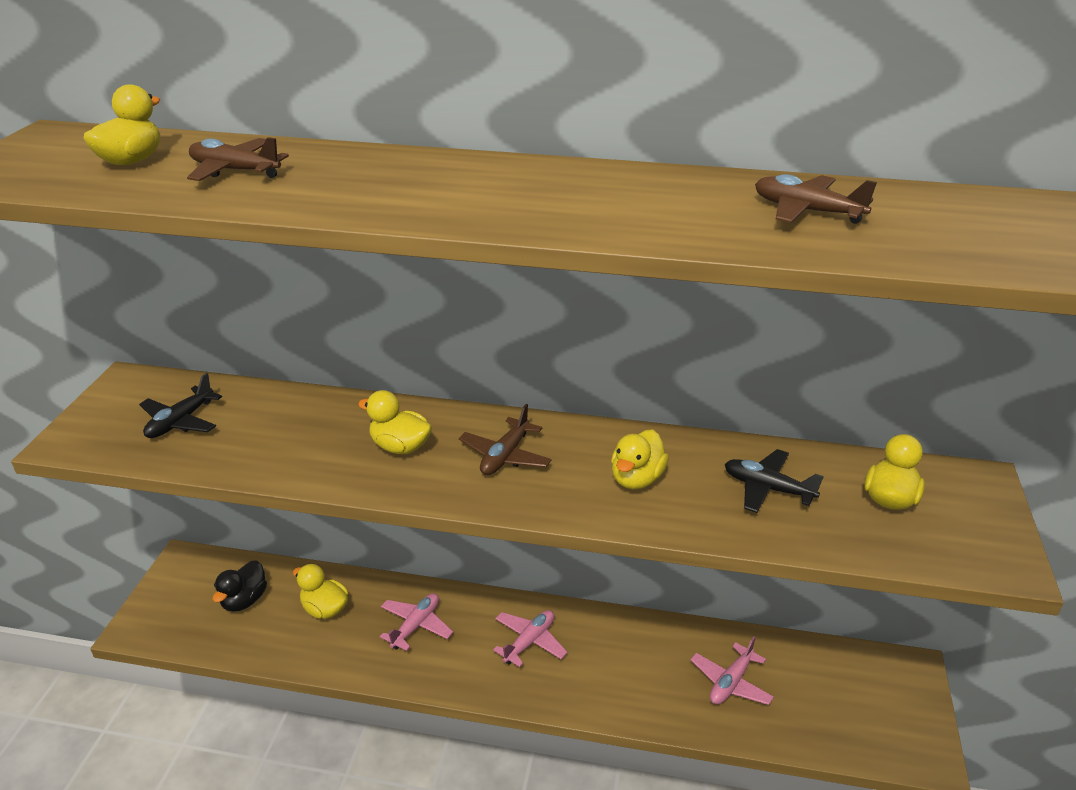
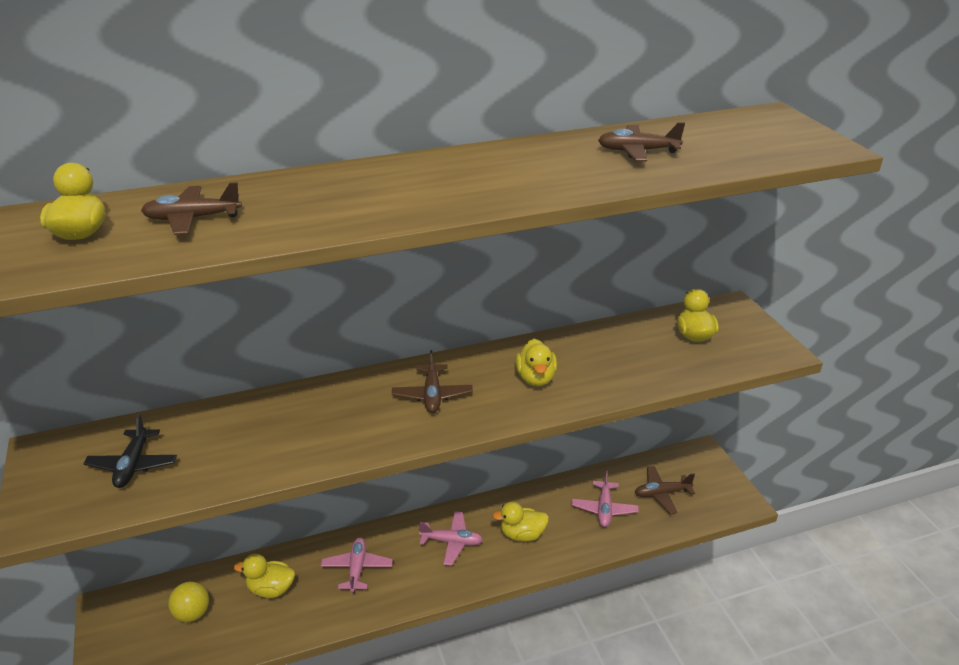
camera: 30 degrees left, 0 degrees up
(244, 600) = (192, 613): black duck -> yellow ball
(400, 447) = (346, 417): yellow duck -> yellow duck (522, 534)
(529, 642) = (452, 542): pink plane -> pink plane turned 90 degrees clockwise
(767, 488) = (621, 354): black plane -> none
(819, 697) = (662, 494): none -> brown plane

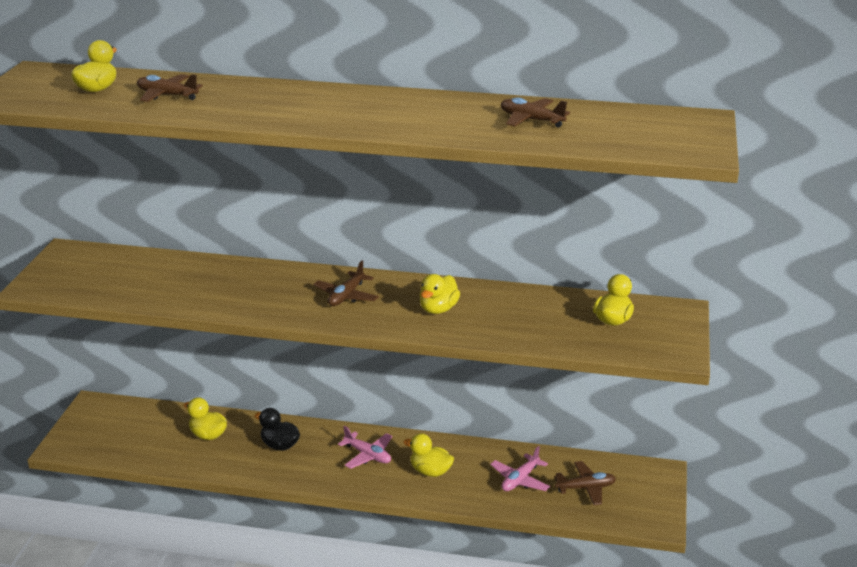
camera: 30 degrees right, 5 degrees down
(133, 465) = (110, 276): black plane -> none
(192, 613) = (144, 429): yellow ball -> none
(357, 568) = (280, 445): pink plane -> black duck
(662, 494) = (586, 488): brown plane -> brown plane turned 150 degrees clockwise

